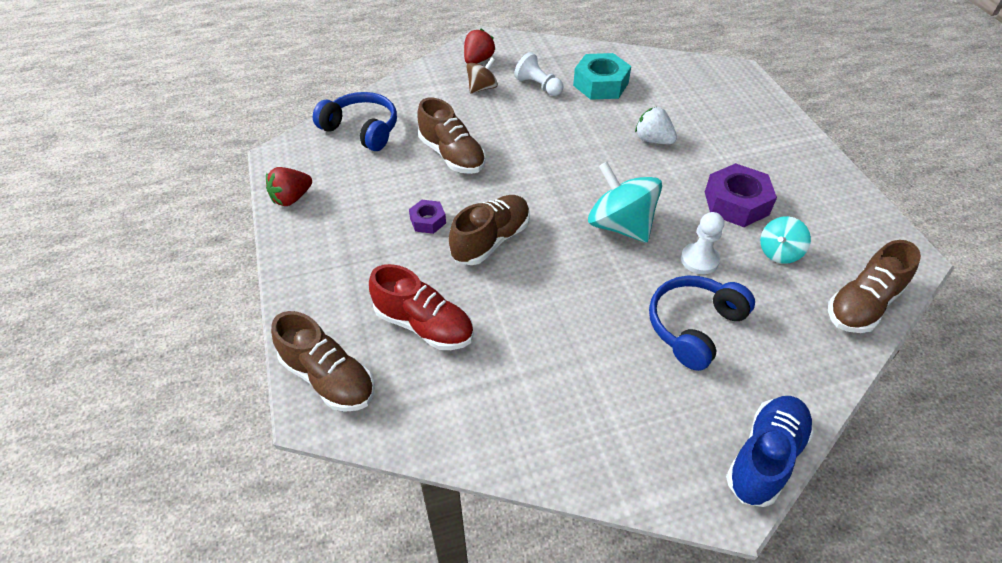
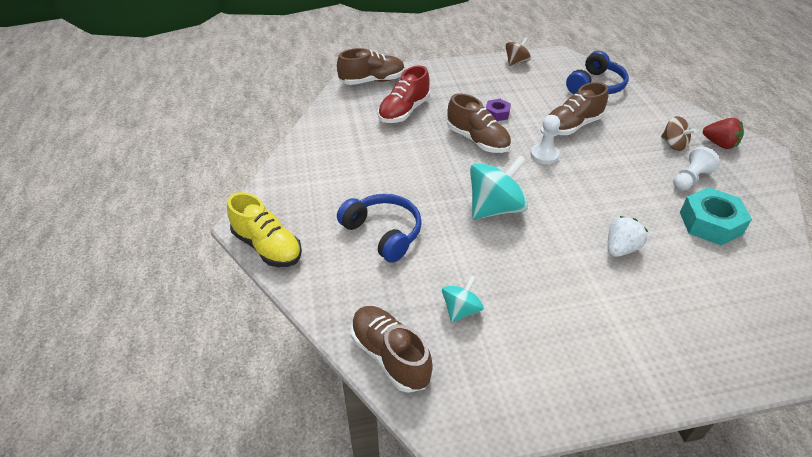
camera: 95 degrees right, 5 degrees down
(291, 198) = (516, 62): red strawberry -> brown spinning top
(328, 378) = (372, 81): brown shoe -> brown shoe turned 150 degrees counterclockwise
(699, 260) = (454, 250): white pawn -> white pawn (544, 155)
(736, 203) = (529, 294): purple nut -> none
(765, 457) = (267, 247): blue shoe -> yellow shoe
(779, 252) = (461, 310): turquoise spinning top -> turquoise spinning top turned 75 degrees clockwise

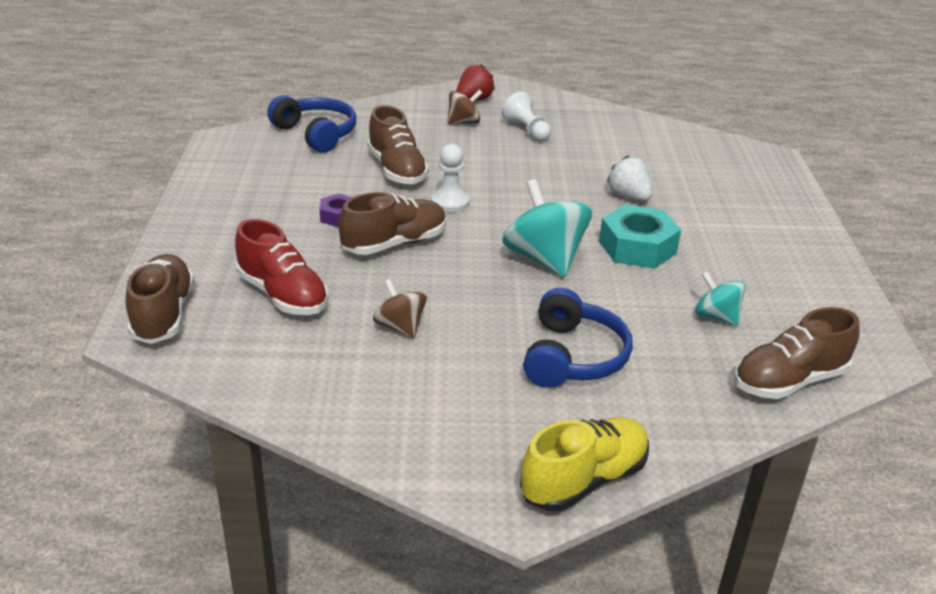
camera: 80 degrees left, 10 degrees down
(383, 233) = (573, 357): blue headphones -> blue headphones turned 135 degrees clockwise
(516, 62) = (213, 174): brown spinning top -> brown spinning top (400, 327)
(710, 223) = (598, 140): turquoise nut -> turquoise nut (637, 247)

